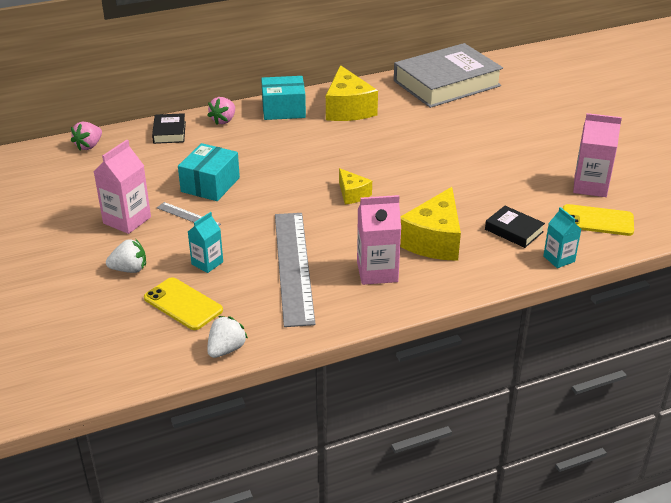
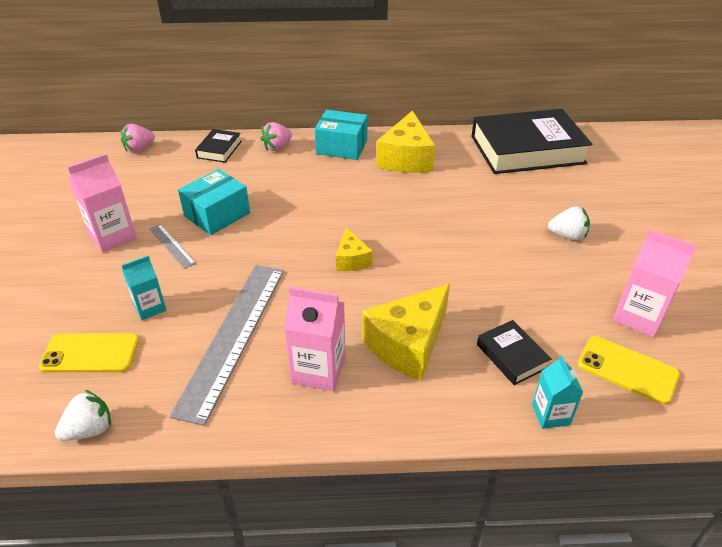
camera: 20 degrees right, 5 degrees up
(129, 269) = (72, 294): white strawberry -> white strawberry (567, 235)
(183, 304) = (90, 353): yellow phone -> yellow phone turned 60 degrees counterclockwise
(446, 83) = (527, 150): grey book -> black book

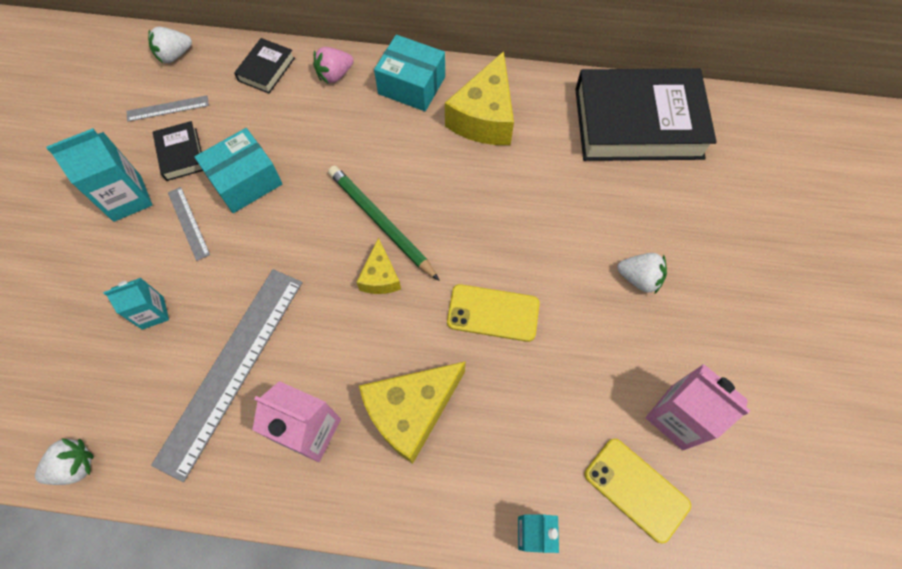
camera: 10 degrees right, 25 degrees up
(90, 353) = (86, 367): yellow phone -> yellow phone (493, 313)
(112, 236) = (127, 198): pink carton -> turquoise carton
(139, 149) = (174, 55): pink strawberry -> white strawberry
(139, 179) = (167, 108): none -> grey ruler
(342, 227) = (381, 222): none -> green pencil
(512, 356) = (517, 448): black book -> black book (181, 154)

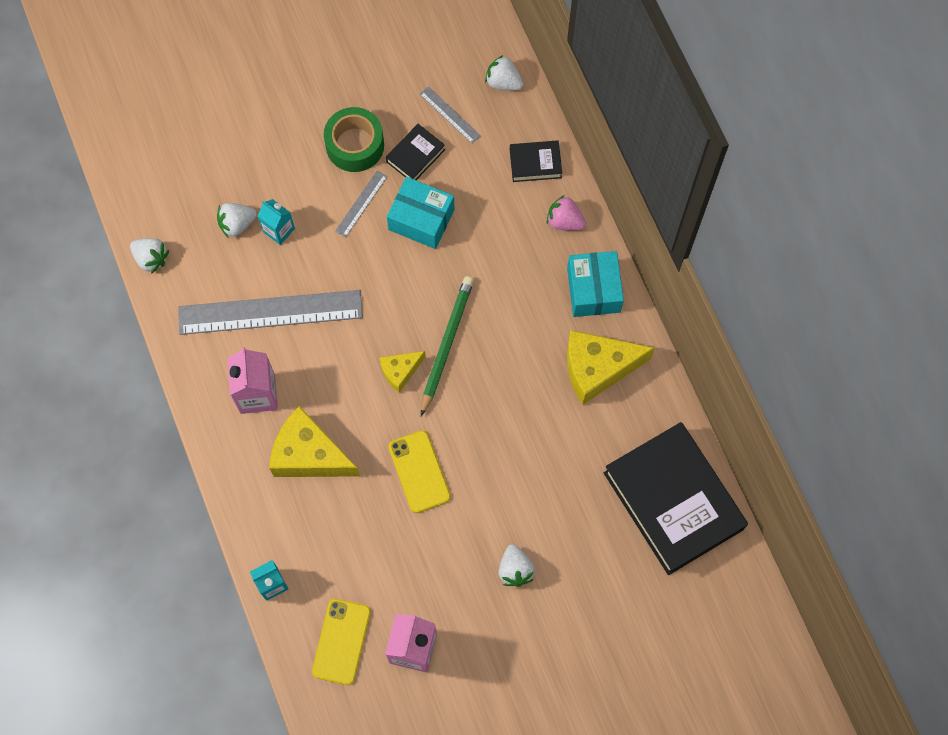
camera: 60 degrees right, 5 degrees up
(113, 351) = (237, 224): none -> white strawberry
(127, 198) = (355, 145): turquoise carton -> green tape

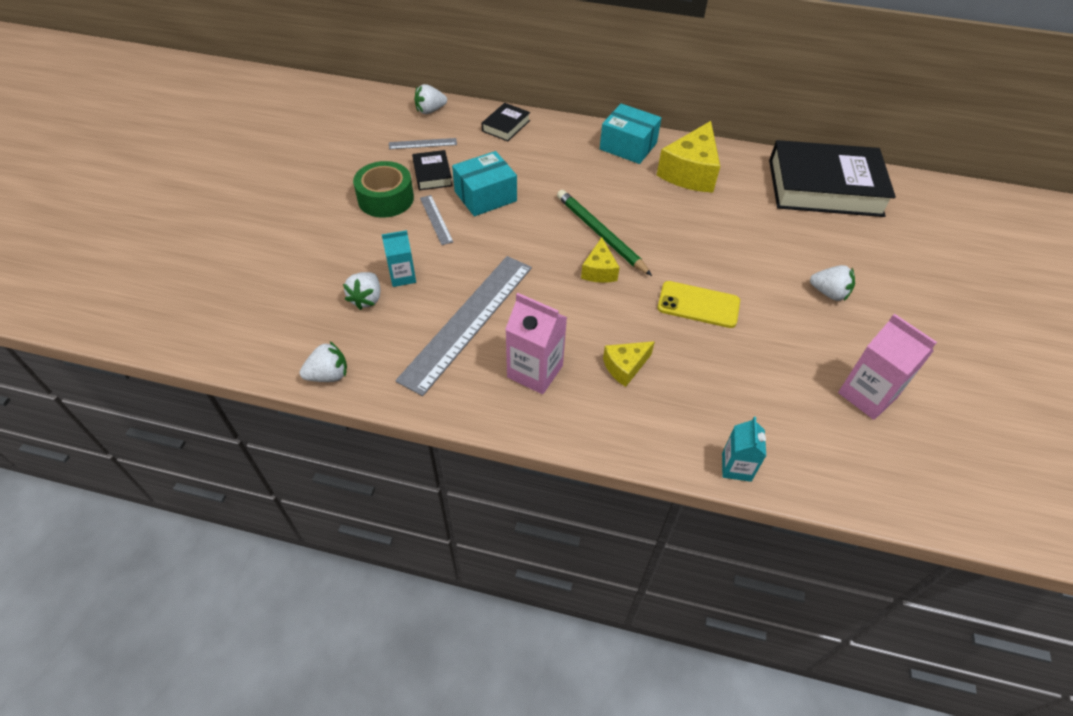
camera: 55 degrees left, 20 degrees down
(309, 455) = (625, 367): yellow cheese -> yellow cheese, size x0.54
(341, 641) = (831, 444): yellow phone -> none
(564, 221) = (563, 134): pink strawberry -> none

